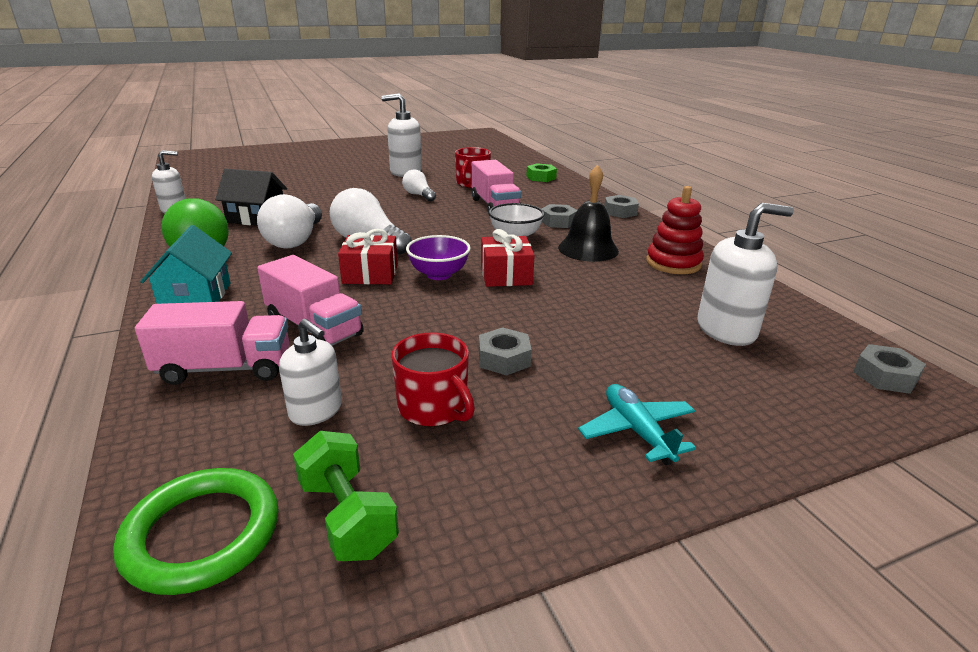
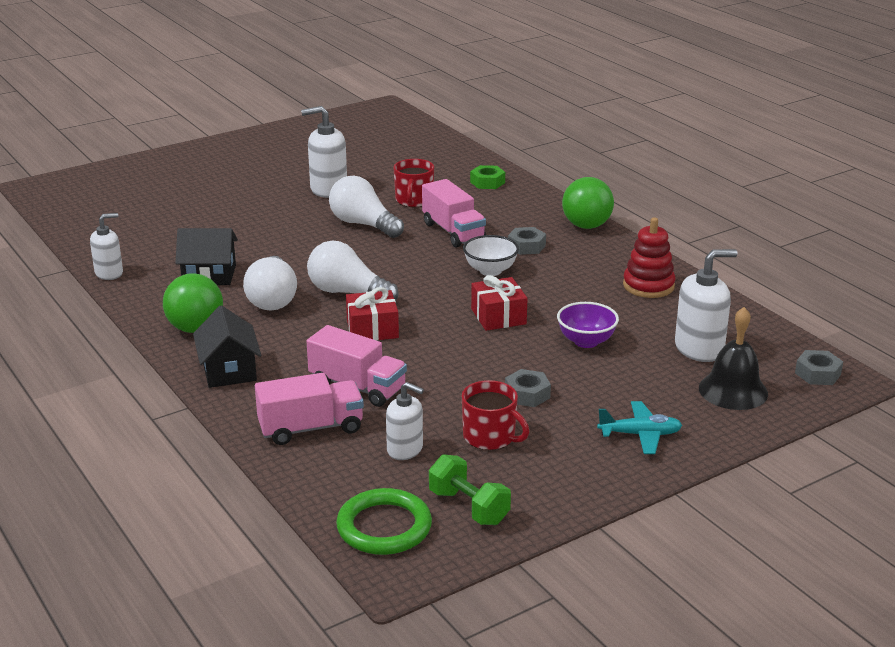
camera: 10 degrees left, 0 degrees up
(196, 296) = (229, 370): turquoise house -> black house
(419, 195) = (363, 224): white light bulb -> white light bulb, size x1.74
(439, 274) = (436, 323): purple bowl -> purple bowl (586, 341)
(588, 249) = (565, 278): black bell -> black bell (733, 390)
(620, 212) = (586, 226): grey nut -> green ball
(637, 431) = (640, 435): turquoise plane -> turquoise plane turned 120 degrees clockwise

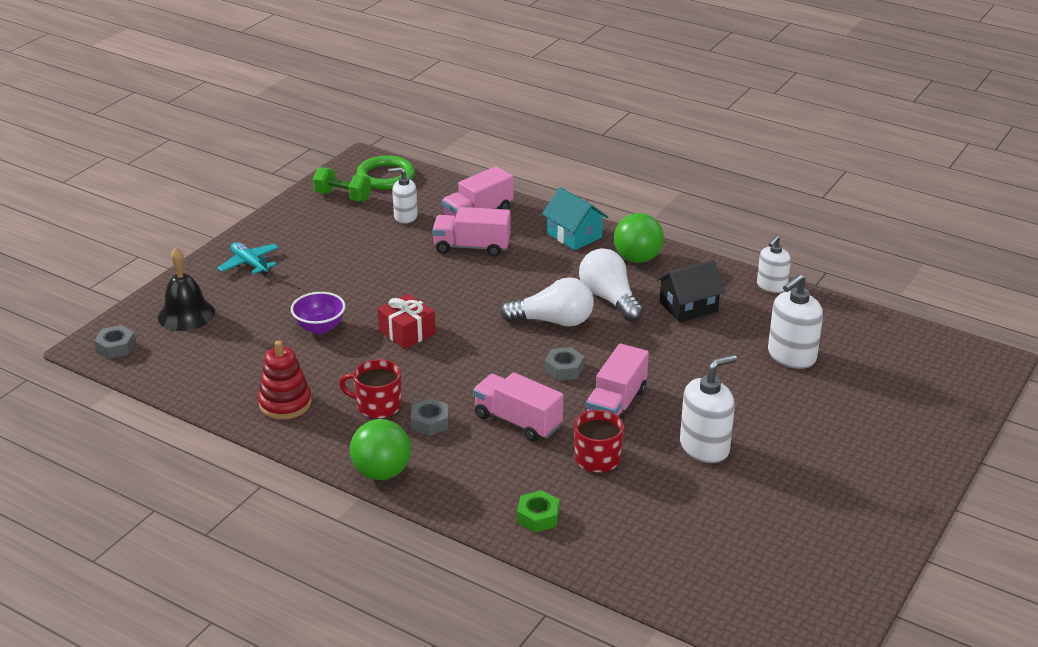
camera: 155 degrees right, 5 degrees up
(229, 370) = (574, 235): black house -> turquoise house
(363, 224) = (616, 405): white light bulb -> pink truck
(372, 329) = (501, 293): red gift -> none
(490, 271) = (446, 380): white bowl -> none
(490, 437) = (354, 237): red mug -> red mug (377, 406)
(527, 394) = (345, 272): grey nut -> grey nut (564, 369)
(640, 435) = (250, 264): turquoise plane -> turquoise plane turned 75 degrees clockwise
(699, 349) = (220, 345): white soap dispenser -> white soap dispenser (791, 356)

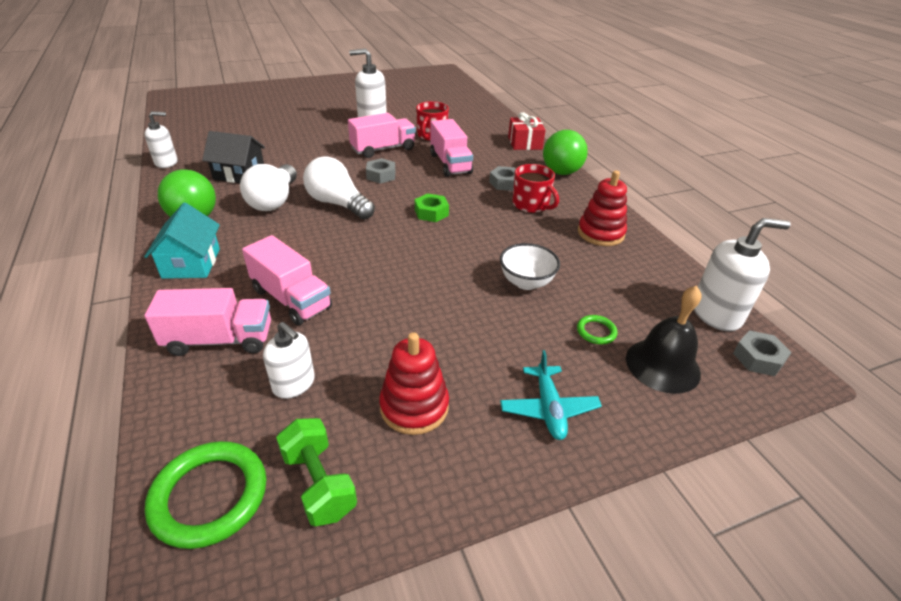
camera: 145 degrees left, 5 degrees up
(243, 316) = (596, 331): none -> green ring
(320, 327) = (526, 282): purple bowl -> white bowl
(327, 235) = (414, 407): none -> red stacking toy
(407, 332) = (455, 244): red gift -> red gift (525, 143)
(538, 517) = (494, 129): green nut -> green nut (431, 212)
(791, 356) = (249, 131): white soap dispenser -> white soap dispenser (716, 313)

